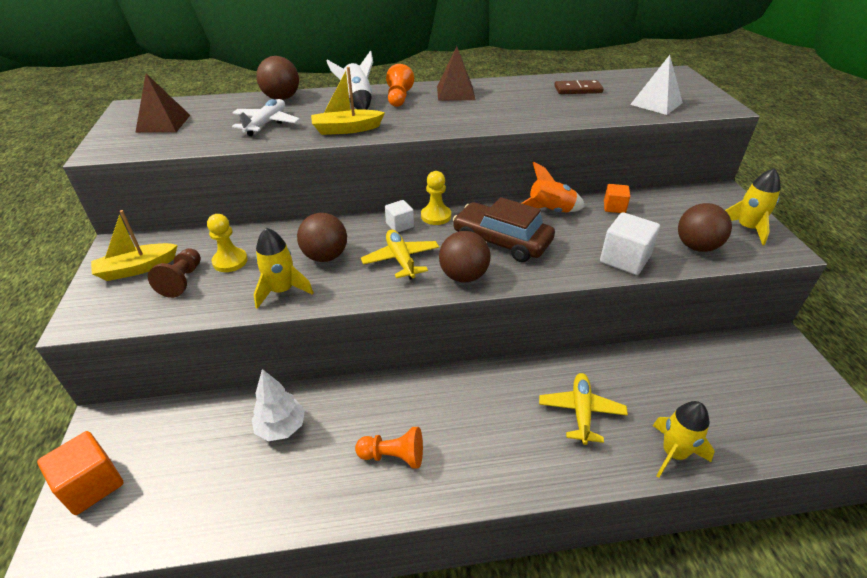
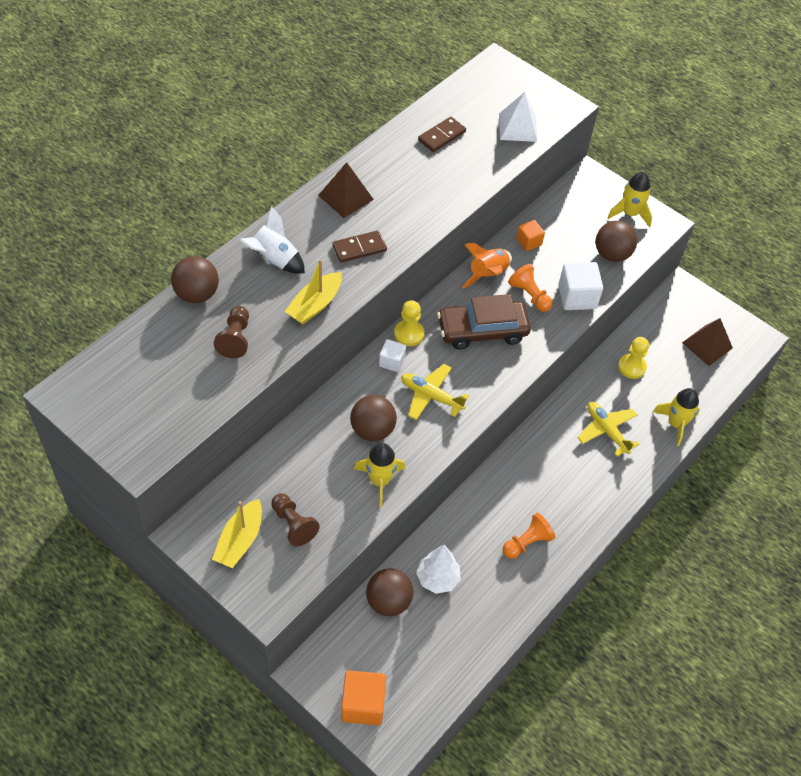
camera: 45 degrees left, 15 degrees up
(163, 123) = (138, 395): brown pyramid -> brown pyramid (707, 345)
(230, 261) = (305, 483): yellow pawn -> yellow pawn (631, 367)
(266, 124) = (235, 338): white plane -> brown pawn
(399, 98) = (305, 233): orange pawn -> orange pawn (529, 295)
(426, 116) = (359, 248): none -> brown domino
(463, 276) = (489, 383): brown ball -> brown ball (388, 601)

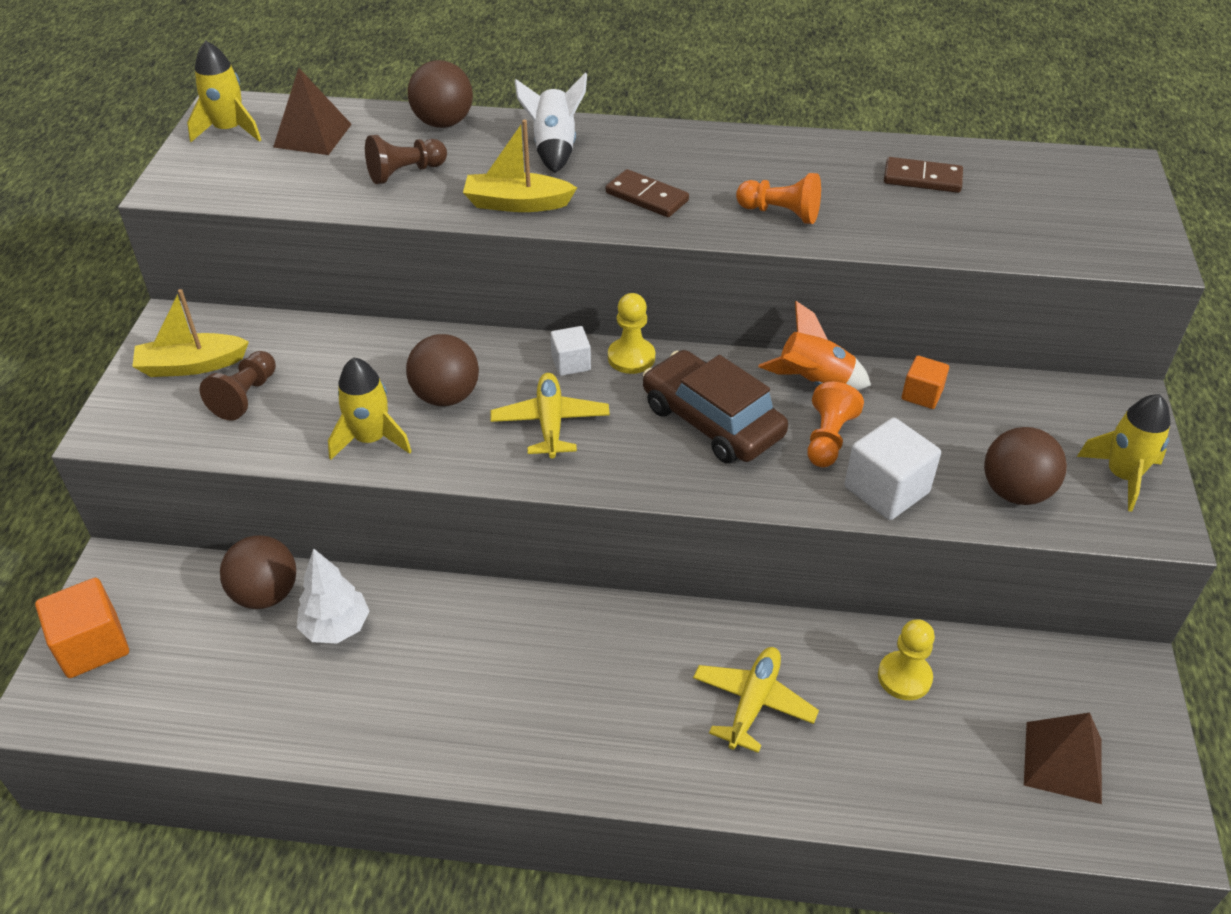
camera: 60 degrees right, 10 degrees down
(346, 197) = (715, 154): brown pyramid -> brown pyramid (312, 135)
(517, 127) = (1038, 231): white pyramid -> none
(527, 542) = (469, 701): orange pawn -> orange pawn (780, 213)
(676, 423) = (858, 793): yellow rocket -> yellow rocket (229, 130)

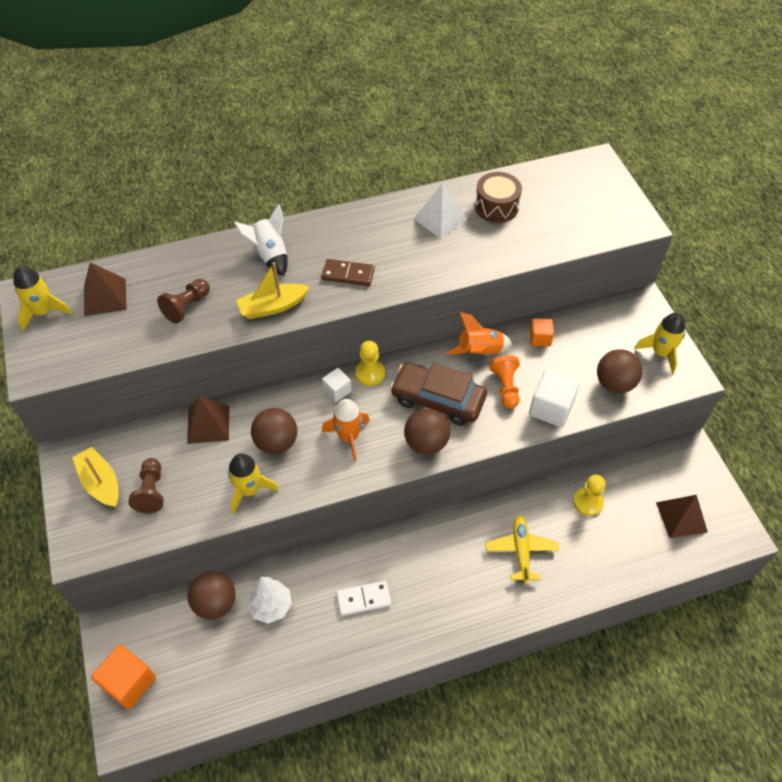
camera: 25 degrees left, 10 degrees up
(191, 365) = (101, 483): yellow boat -> yellow boat turned 90 degrees clockwise
(371, 346) = (208, 424): none -> brown pyramid
(443, 123) = (186, 257): brown ball -> brown ball (426, 443)
(470, 672) = (363, 599): none -> white domino
(550, 423) = (348, 437): yellow plane -> orange rocket
(780, 213) = (431, 260): orange pawn -> none
(825, 171) = (440, 219): none -> white pyramid
(922, 179) = (496, 207): brown domino -> brown drum

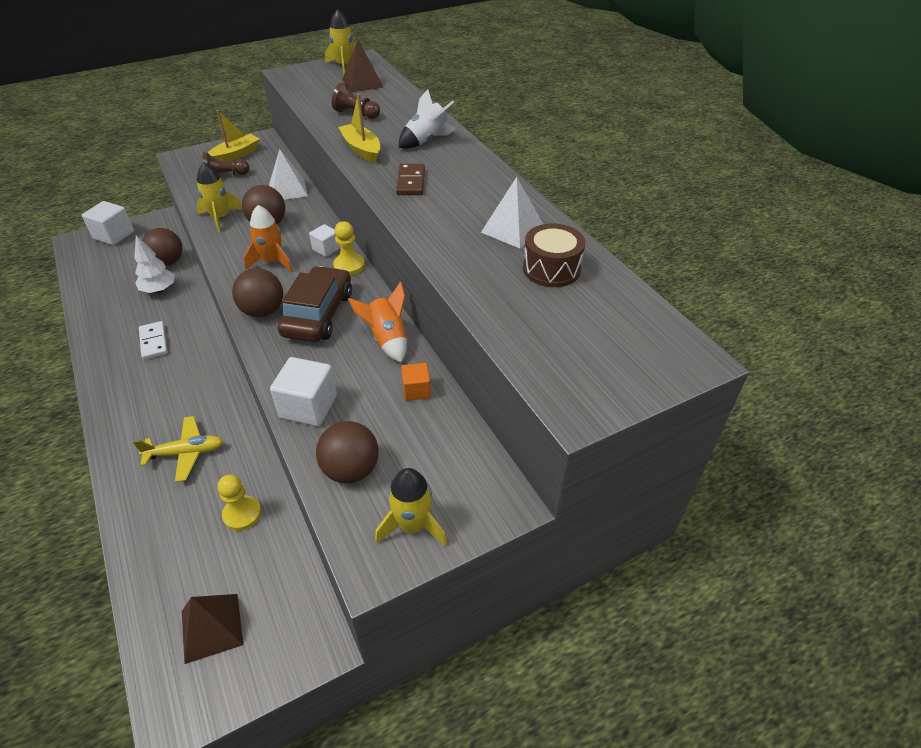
camera: 80 degrees right, 10 degrees down
(129, 682) = (114, 235): orange cube -> white cube
(208, 424) = (288, 189): brown pyramid -> white pyramid
(505, 387) = (338, 364): orange pawn -> none

